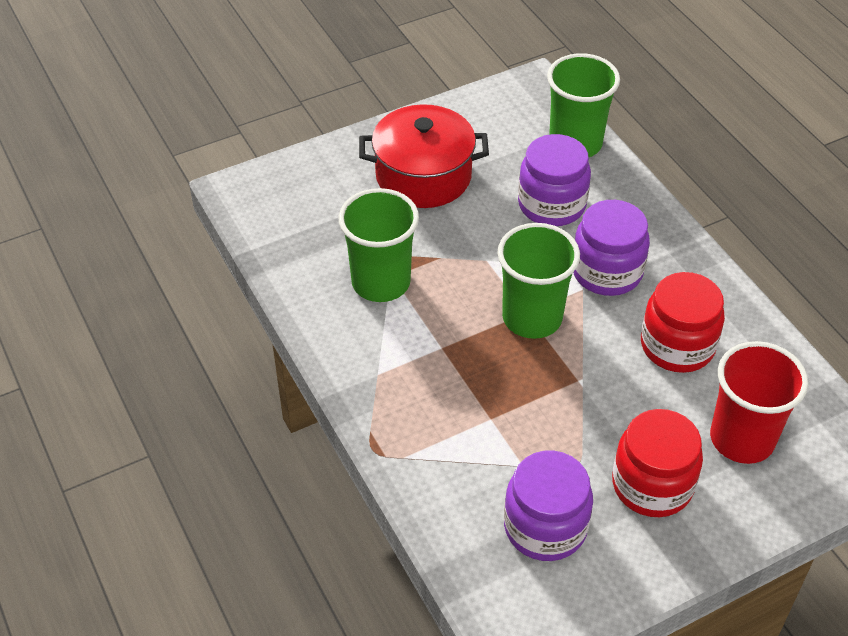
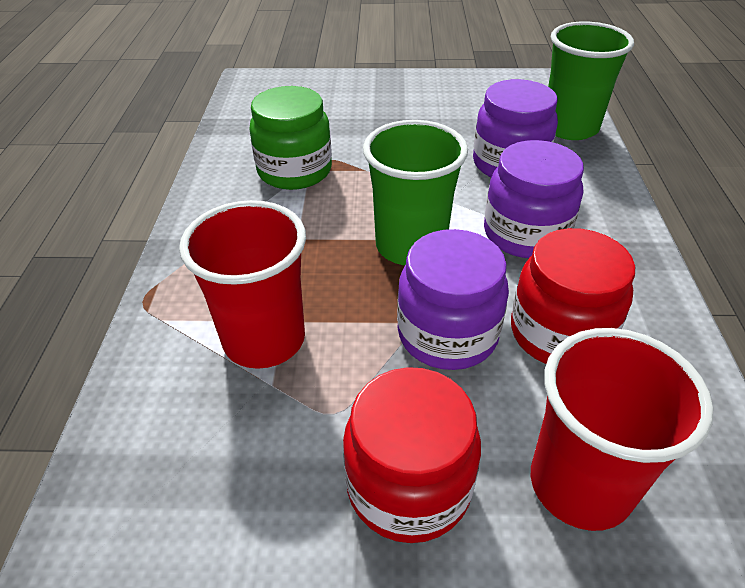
camera: 30 degrees right, 5 degrees down
(381, 282) = (295, 171): green cup -> green jar
(423, 176) = (406, 112): red pot -> none
(490, 438) = (264, 339): none -> red cup
(545, 527) = (231, 470): purple jar -> purple jar (447, 334)

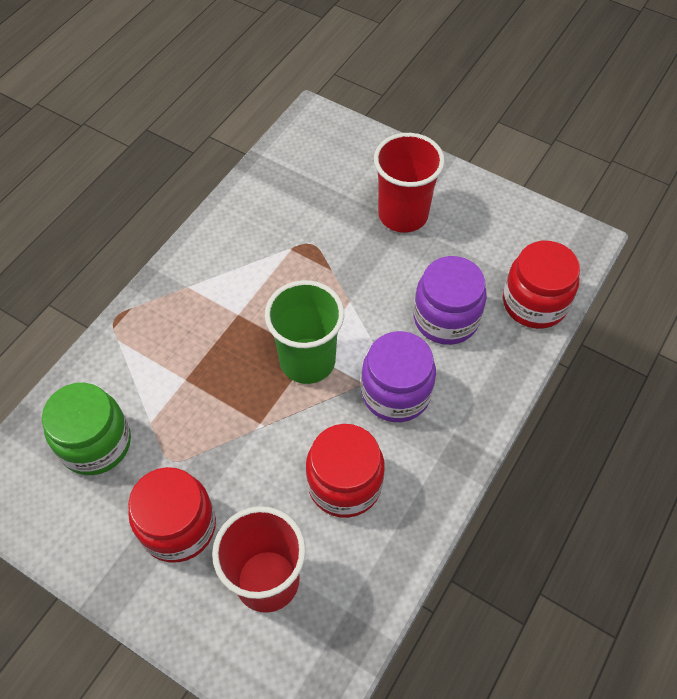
camera: 30 degrees right, 15 degrees up
(264, 339) = (165, 387): red cup -> red cup (403, 214)
(295, 171) = (279, 245): green jar -> green jar (96, 443)
(447, 334) = (274, 444): purple jar -> none
(570, 128) = (534, 303): green cup -> red jar

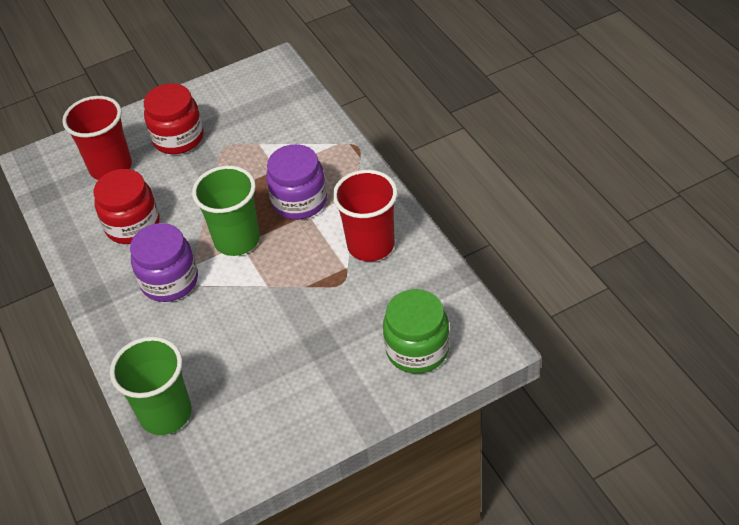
camera: 125 degrees right, 10 degrees down
(96, 443) = (265, 115): green jar -> green jar (417, 349)
(403, 214) = (325, 362): red cup -> red cup (371, 245)
(446, 318) = (202, 342): purple jar -> purple jar (299, 201)
(534, 303) = (166, 414): red jar -> green cup

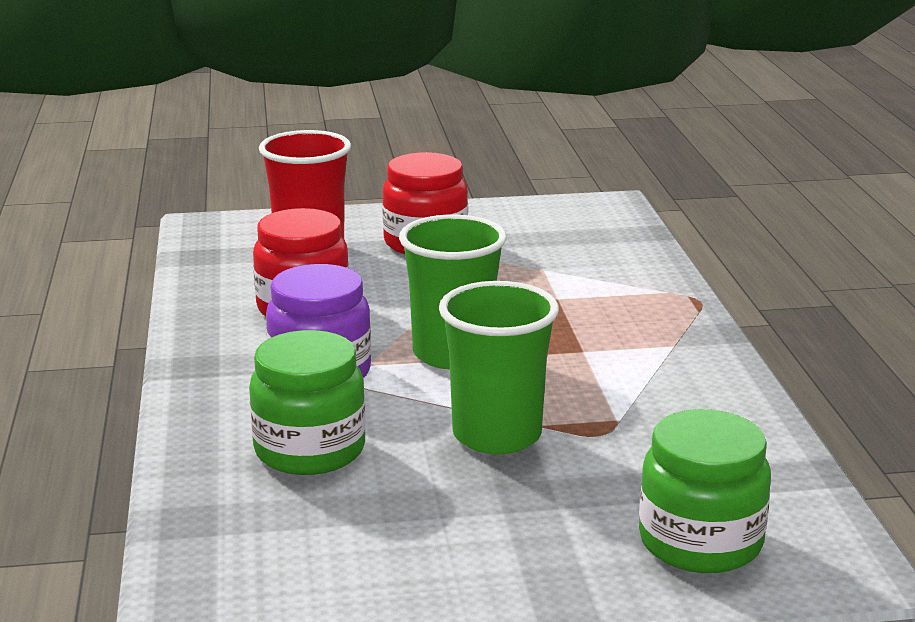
camera: 15 degrees right, 25 degrees down
(166, 414) = (214, 514): green cup -> green cup (497, 435)
(193, 347) = (309, 450): none -> green jar
(299, 201) = (576, 335): purple jar -> none
(371, 245) = (672, 404): red cup -> none

